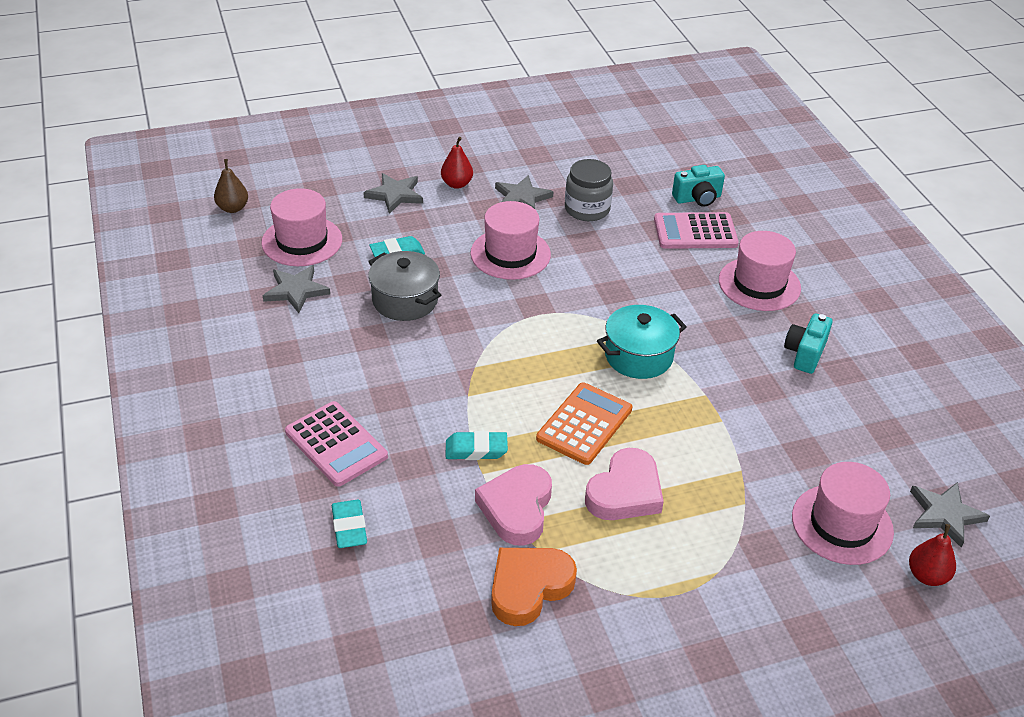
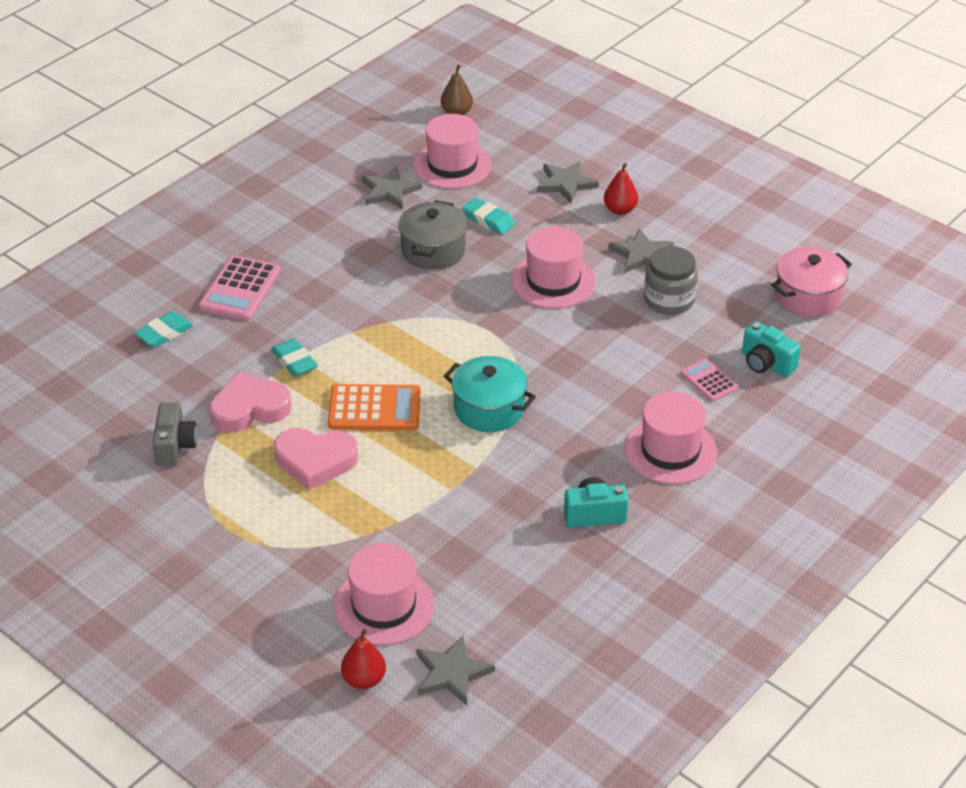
camera: 60 degrees right, 0 degrees up
(529, 587) = (175, 446): orange heart -> grey camera
(640, 149) = (808, 297): none -> pink pot
(695, 232) = (709, 381): pink calculator -> pink calculator, size x0.58

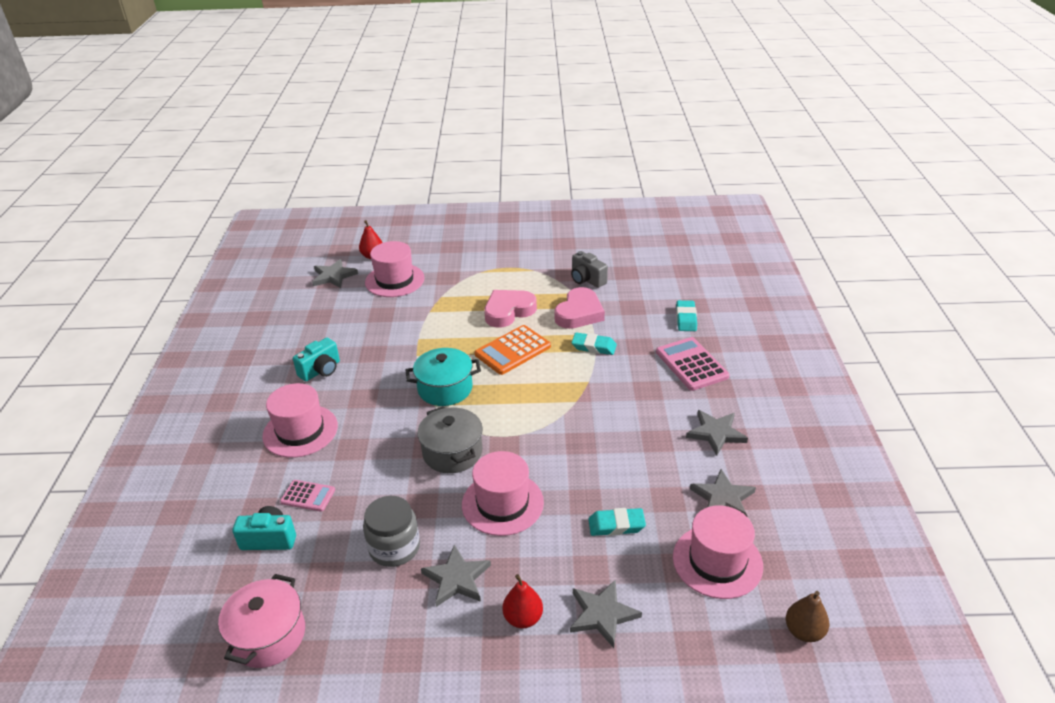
camera: 140 degrees right, 5 degrees down
(320, 229) = (716, 433): none -> grey star
(433, 250) = (619, 470): grey pot -> grey pot (452, 452)

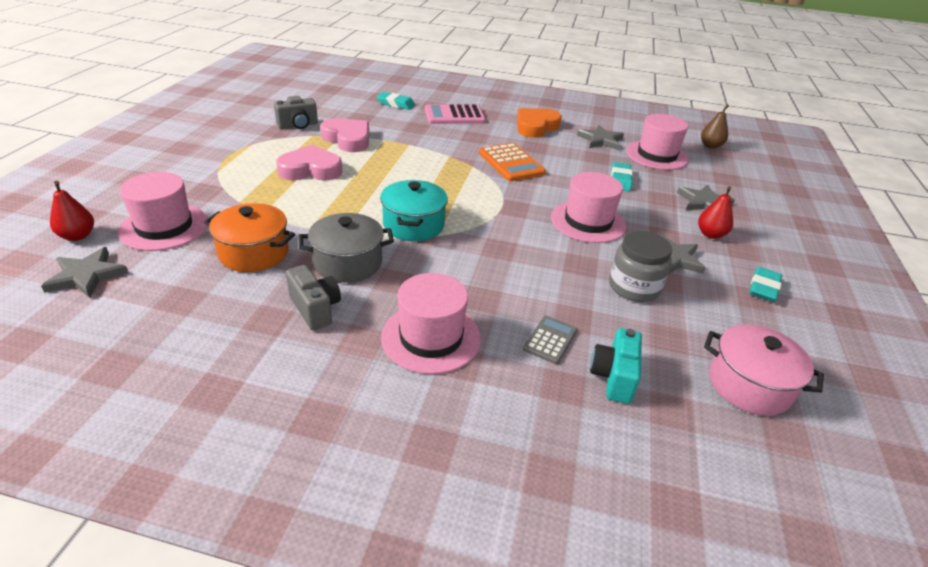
camera: 80 degrees left, 0 degrees up
(308, 496) = (550, 340): pink calculator -> grey calculator
(321, 370) = (315, 309): turquoise camera -> grey camera
(377, 325) = (254, 253): none -> orange pot
(452, 452) = (514, 236): grey pot -> grey pot (348, 263)
(508, 311) = (310, 170): pink heart -> pink heart turned 105 degrees clockwise
(512, 350) = (378, 179): orange calculator -> orange calculator (511, 163)
(594, 347) = (403, 144): turquoise eraser -> turquoise eraser (763, 288)
(716, 433) = (536, 127): grey star -> orange heart

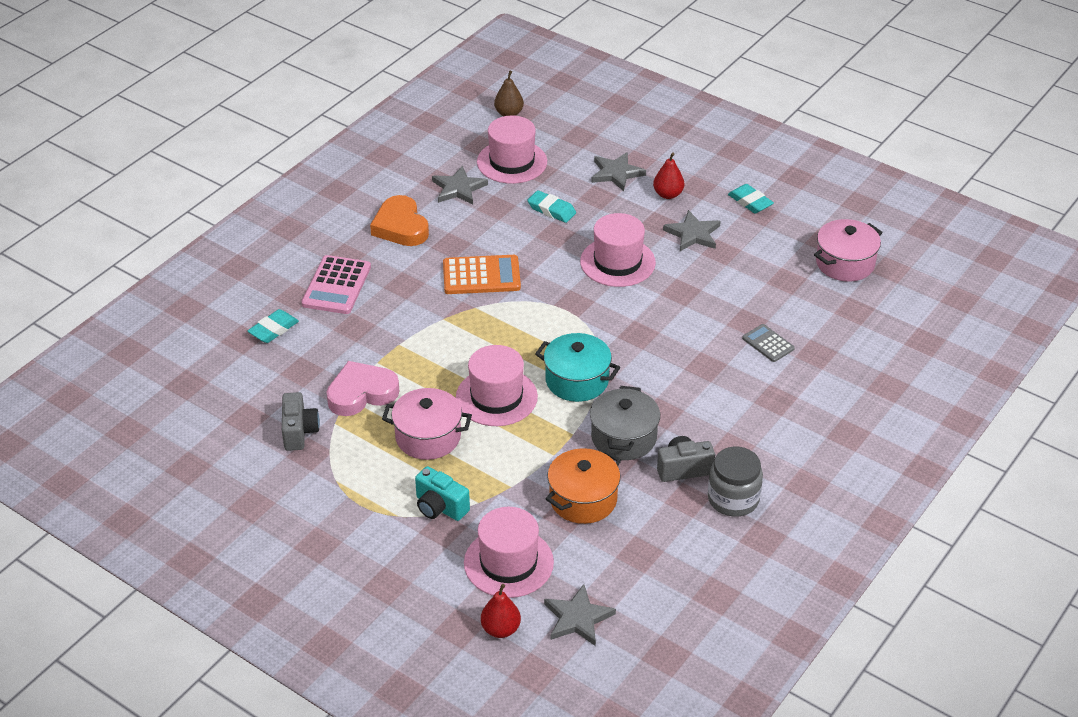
camera: 65 degrees left, 5 degrees up
(310, 170) = (428, 437): pink heart -> pink pot
(431, 337) = (743, 408): pink hat -> pink hat (496, 397)
(613, 377) = (816, 325): turquoise camera -> turquoise camera (440, 507)
(634, 287) = (723, 273): grey jar -> grey jar (733, 499)

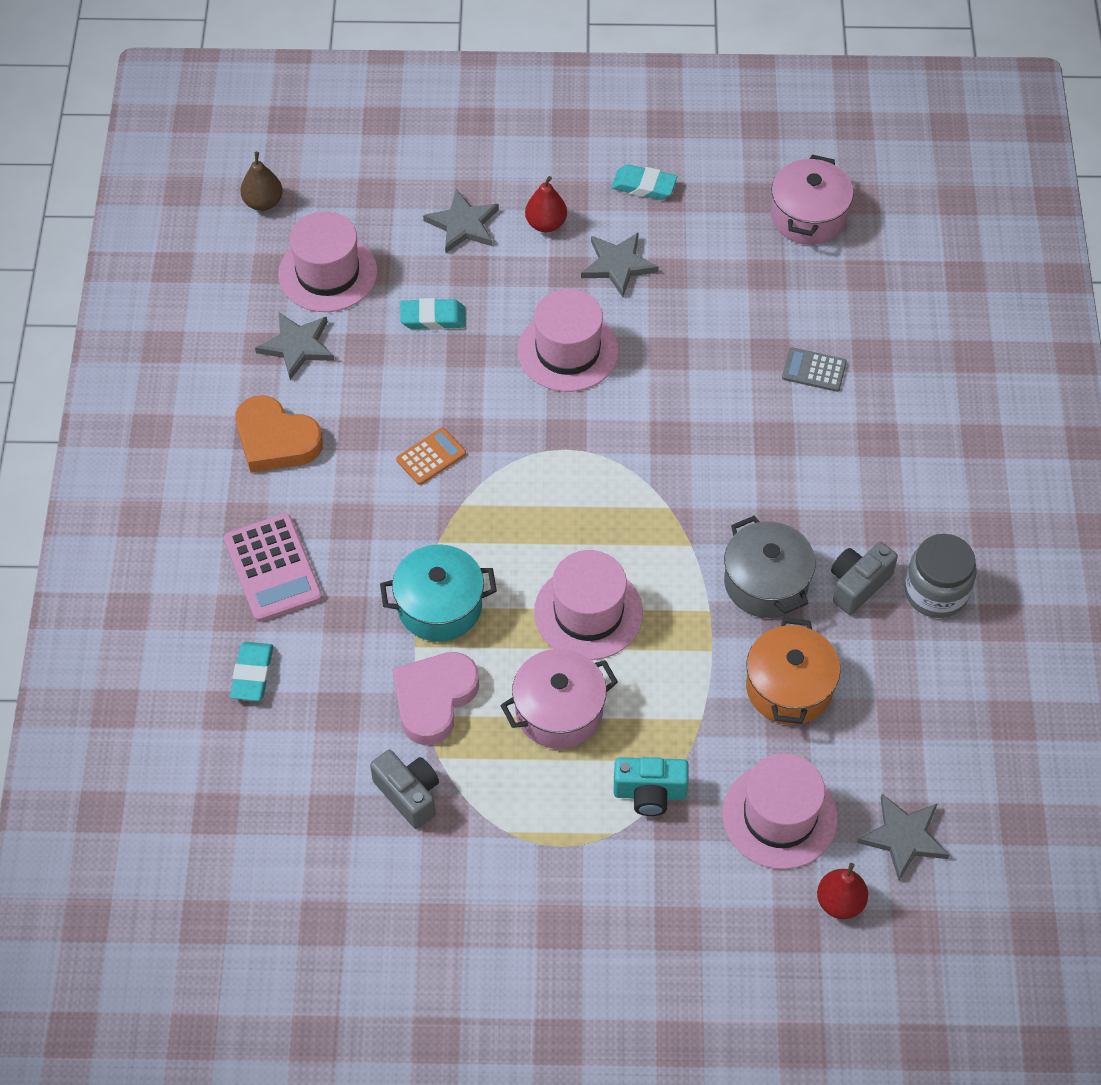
camera: 35 degrees left, 15 degrees up
(481, 276) = (431, 457): orange calculator -> orange calculator, size x0.58
(577, 380) = (656, 538): turquoise pot -> turquoise pot (439, 606)

